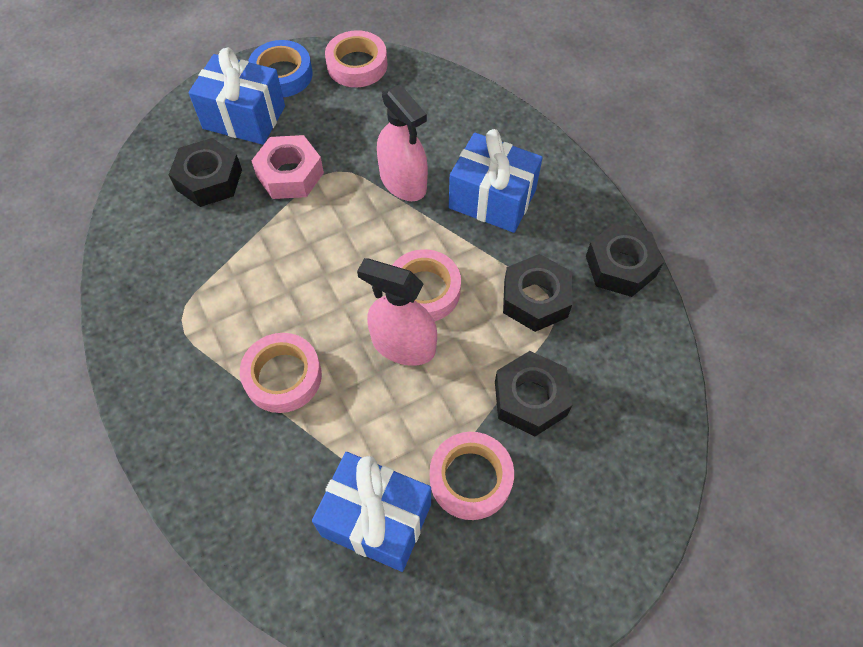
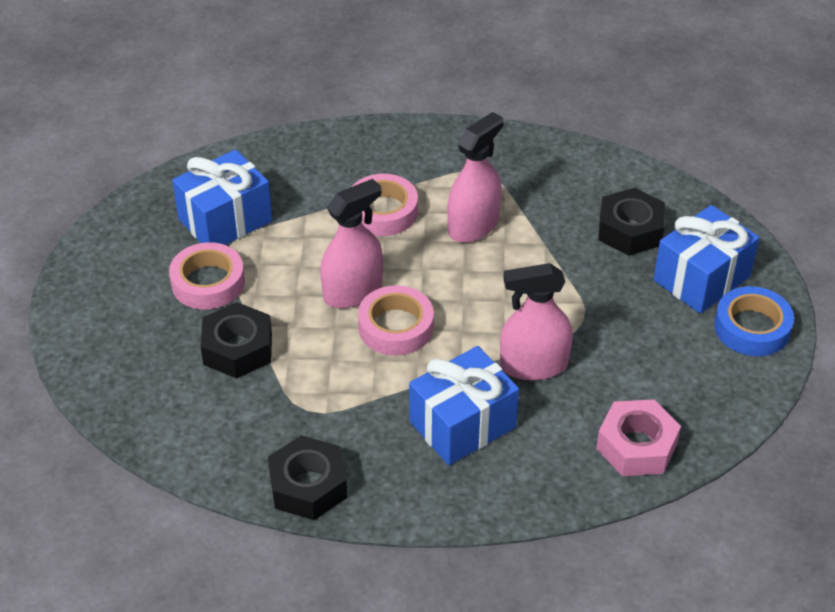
camera: 120 degrees right, 15 degrees down
(263, 292) = (473, 225): none -> pink spray bottle
(290, 174) = (600, 286): pink nut -> pink nut (636, 446)
(357, 65) = (733, 396): pink tape -> none
(535, 299) = (325, 400): black nut -> none

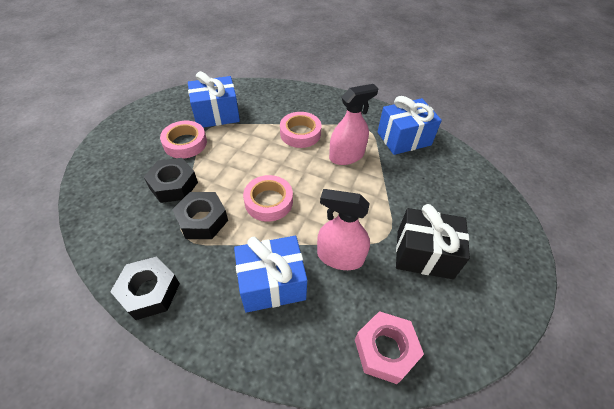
camera: 20 degrees right, 5 degrees up
(353, 291) = (257, 172): pink spray bottle -> none
(630, 230) = (441, 187): black nut -> black nut (202, 220)
(640, 327) = (424, 254): none -> black gift
(701, 279) = (479, 234): blue gift -> blue gift (404, 139)
(752, 328) = (505, 282): blue tape -> none

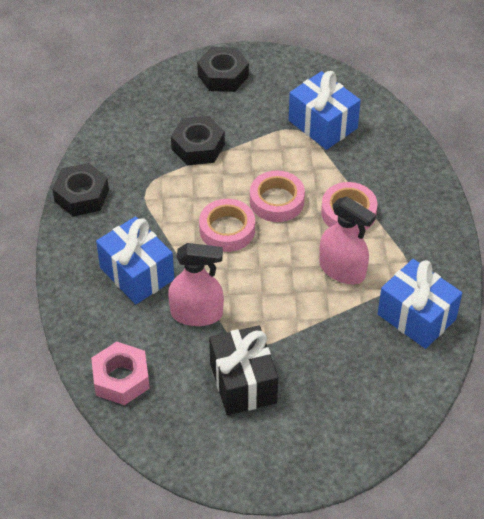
camera: 65 degrees right, 0 degrees up
(185, 143) = (259, 123): pink tape -> pink tape (277, 201)
(202, 220) = (172, 191): black nut -> black nut (223, 75)
(340, 257) = (196, 313): pink spray bottle -> pink spray bottle turned 105 degrees clockwise

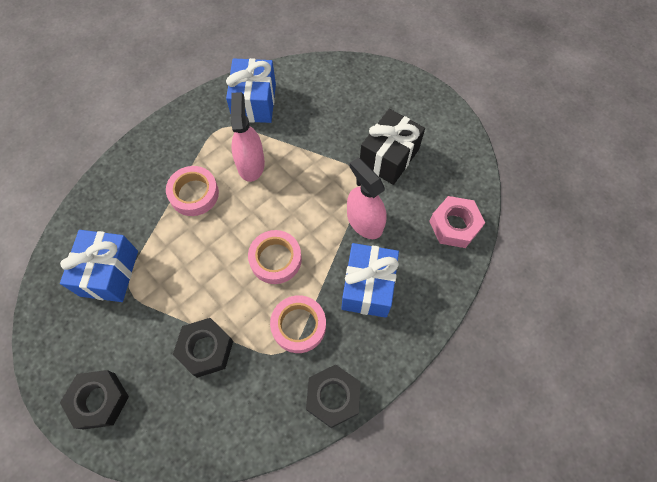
camera: 130 degrees left, 15 degrees up
(277, 201) = (219, 247): pink tape -> pink tape (298, 325)

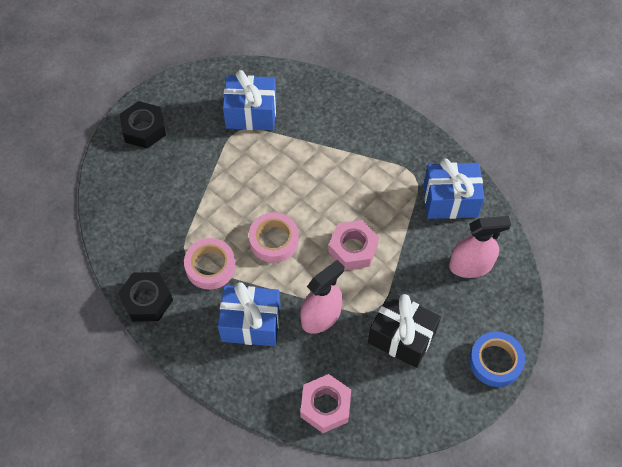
camera: 85 degrees right, 5 degrees down
(194, 194) = (335, 163): pink tape -> none
(206, 349) = (187, 196): black nut -> none
(250, 164) = (374, 206): pink spray bottle -> pink spray bottle (470, 265)
(295, 187) = (353, 249): none -> pink nut
(414, 92) = (495, 361): none -> blue tape

